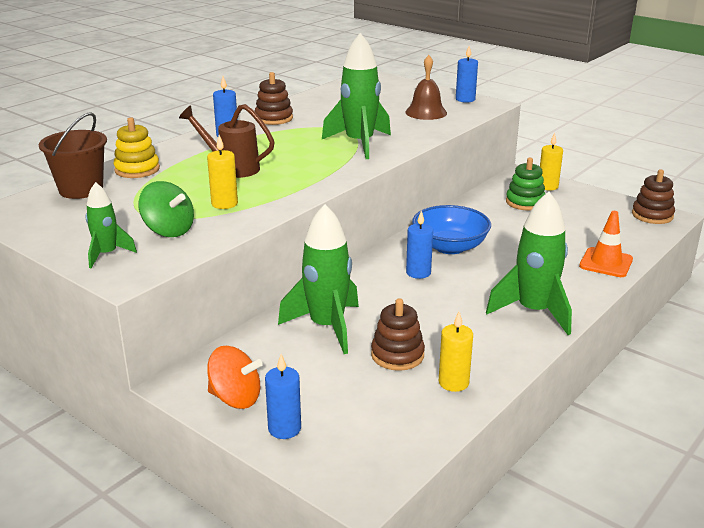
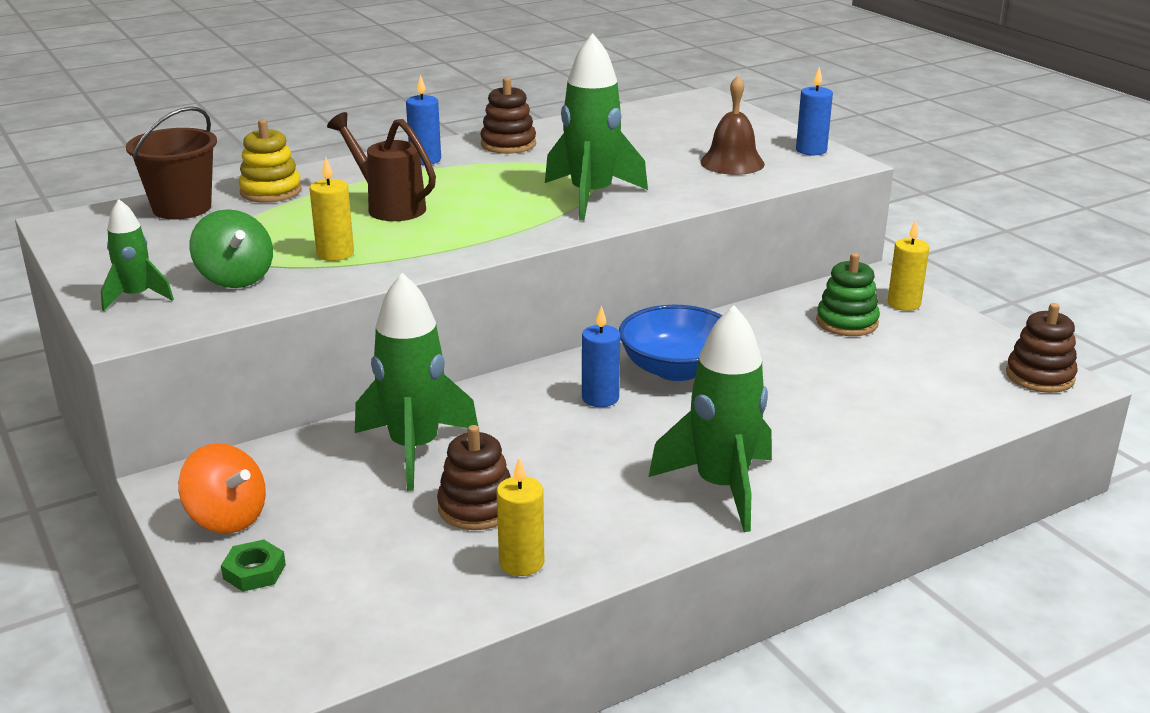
camera: 20 degrees right, 0 degrees up
(284, 429) = (254, 571): blue candle -> green nut
(606, 263) = (897, 436): orange traffic cone -> none

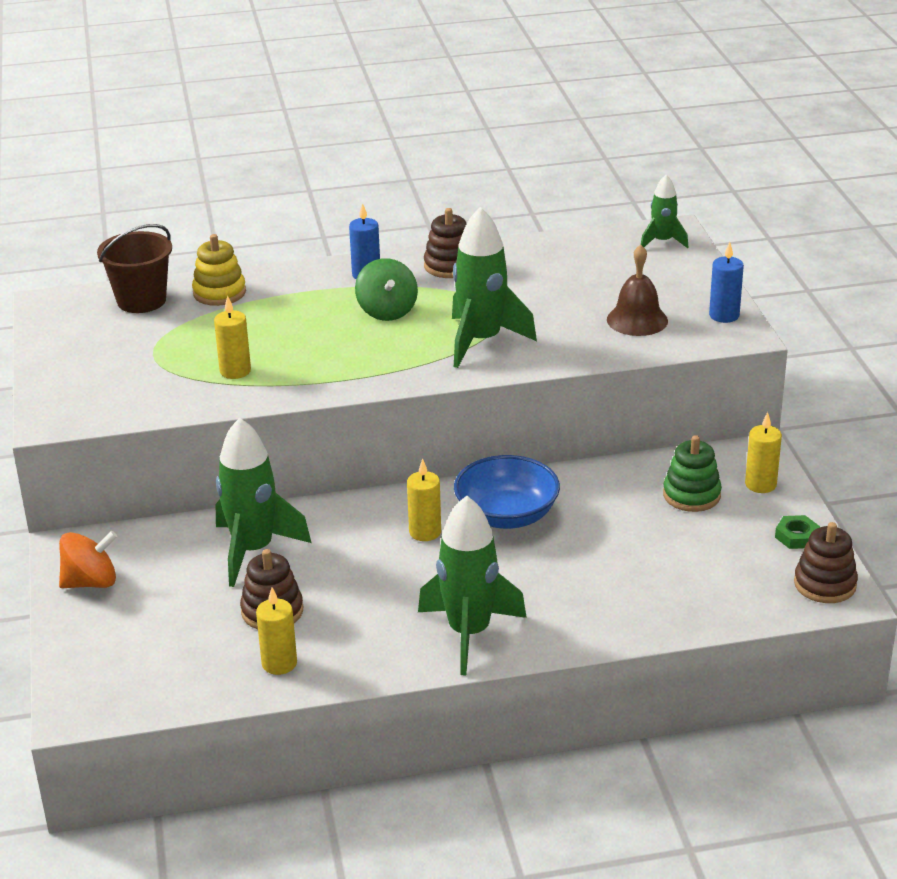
camera: 20 degrees right, 5 degrees up
(137, 297) = (68, 390): green rocket -> green rocket (662, 242)
(227, 518) = (91, 582): orange spinning top -> orange spinning top turned 75 degrees counterclockwise
(235, 278) = (148, 384): green spinning top -> green spinning top (387, 311)
(254, 571) = (91, 629): green nut -> green nut (796, 536)
(389, 206) = (305, 326): brown watering can -> none
(600, 398) = (425, 532): blue candle -> yellow candle

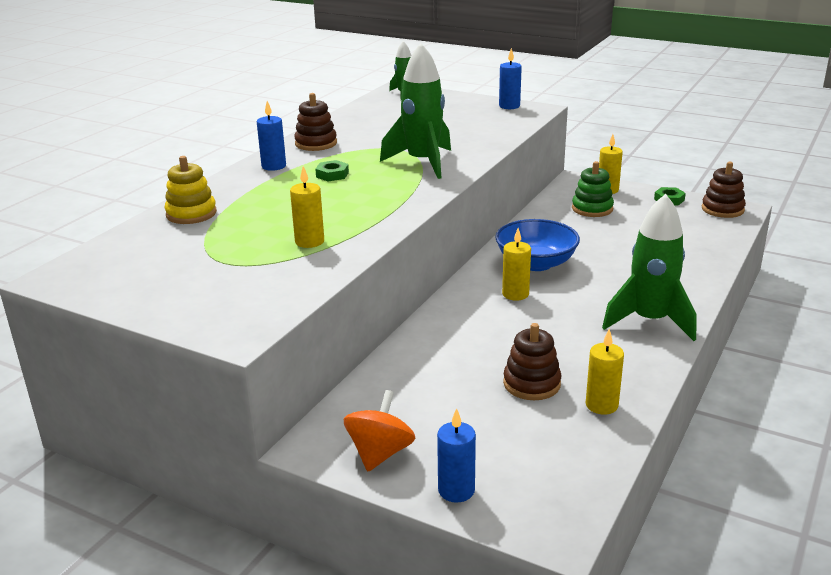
camera: 50 degrees left, 5 degrees down
(80, 640) = (456, 490): none -> blue candle
(141, 300) = (138, 242): brown bucket -> none
(253, 551) = (444, 363): green rocket -> none
(387, 311) = (332, 175): green spinning top -> green nut
(637, 320) = (475, 123): brown bell -> none

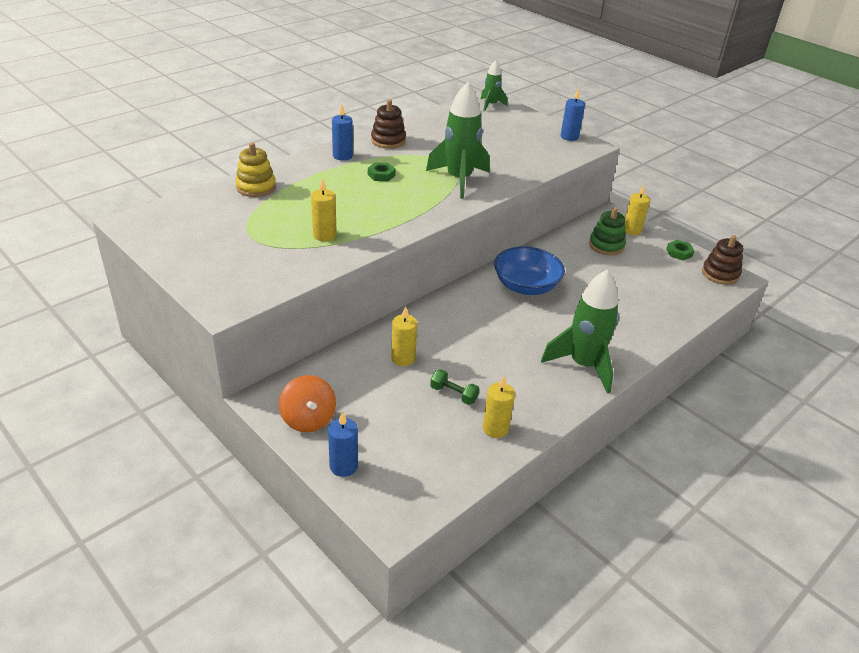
camera: 15 degrees right, 10 degrees up
(380, 453) = (308, 419): orange spinning top -> orange spinning top turned 120 degrees clockwise
(515, 294) = (491, 311): yellow candle -> yellow candle (403, 358)
(531, 384) = (453, 394): brown stacking toy -> green dumbbell

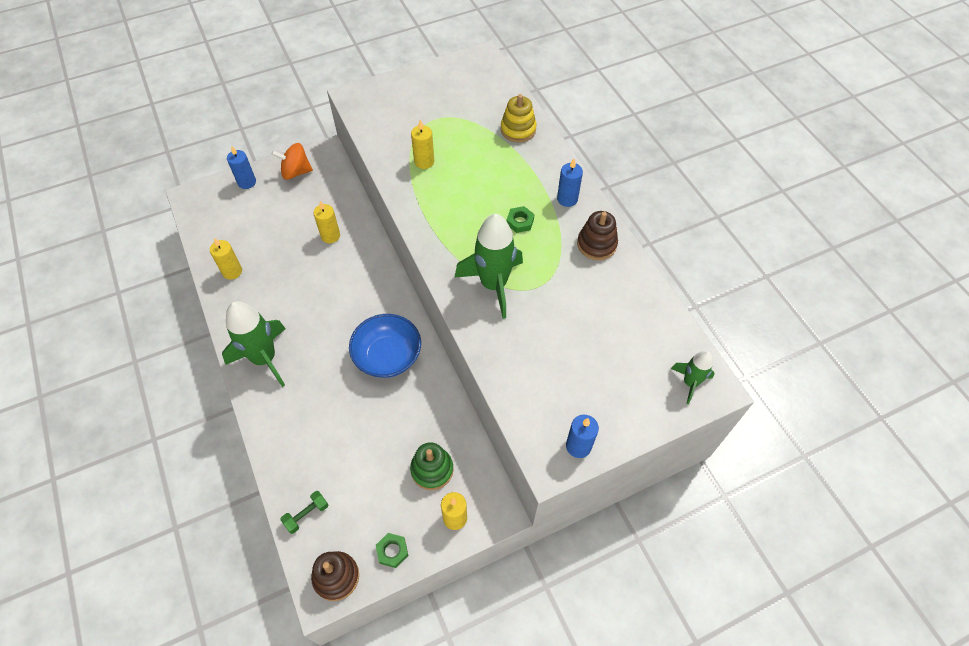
camera: 110 degrees right, 20 degrees up
(453, 394) = (278, 257): green dumbbell -> green dumbbell (306, 514)

